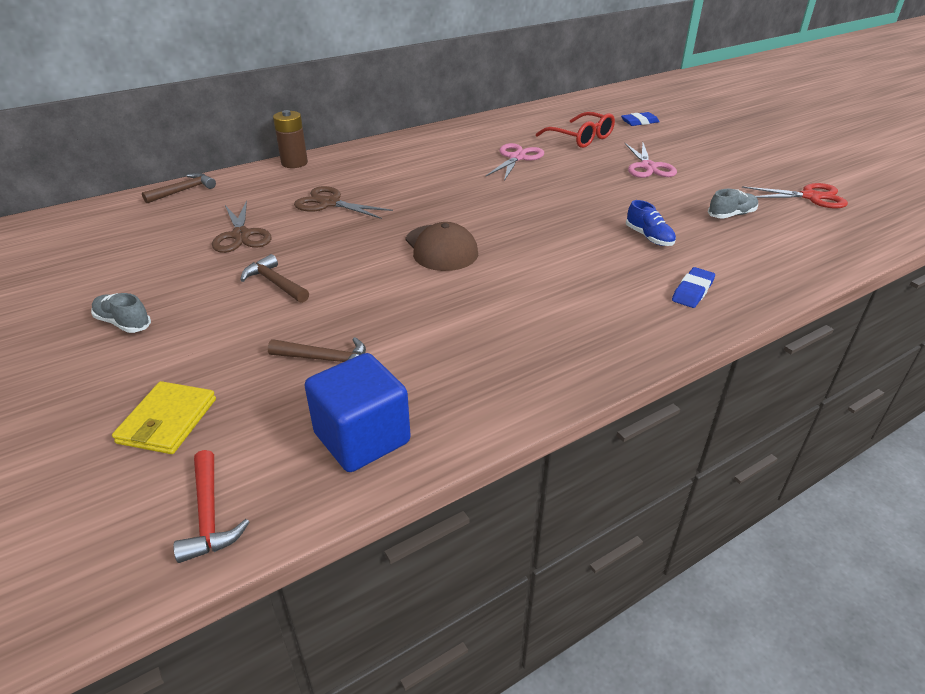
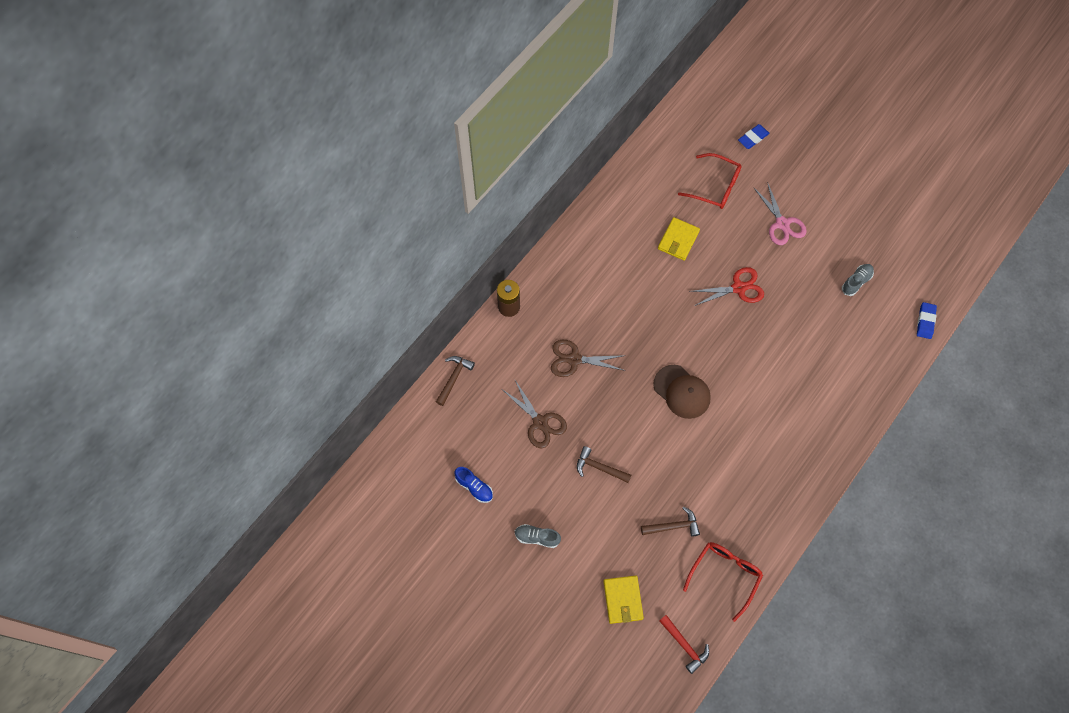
camera: 20 degrees left, 30 degrees up
(362, 438) = (725, 575): blue cube -> red glasses
(517, 158) = (678, 240): pink scissors -> yellow wallet
(649, 237) = (810, 332): blue shoe -> blue shoe (474, 487)
(692, 291) = (851, 388): blue eraser -> blue eraser (925, 321)
(810, 197) = (905, 236): red scissors -> red scissors (739, 288)

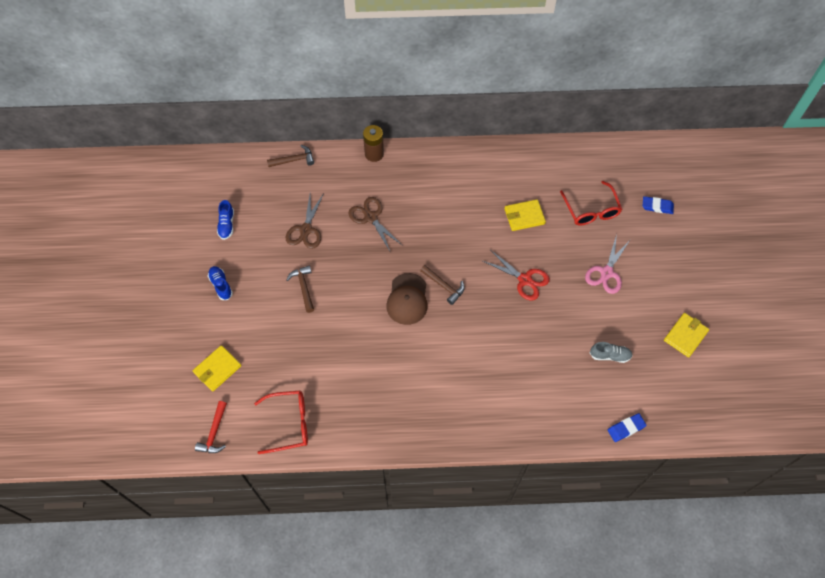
camera: 50 degrees right, 5 degrees down
(537, 537) = (221, 285): grey shoe -> blue shoe
(673, 526) = (299, 364): brown hammer -> brown hammer (444, 286)
(881, 216) = (685, 335): none -> yellow wallet

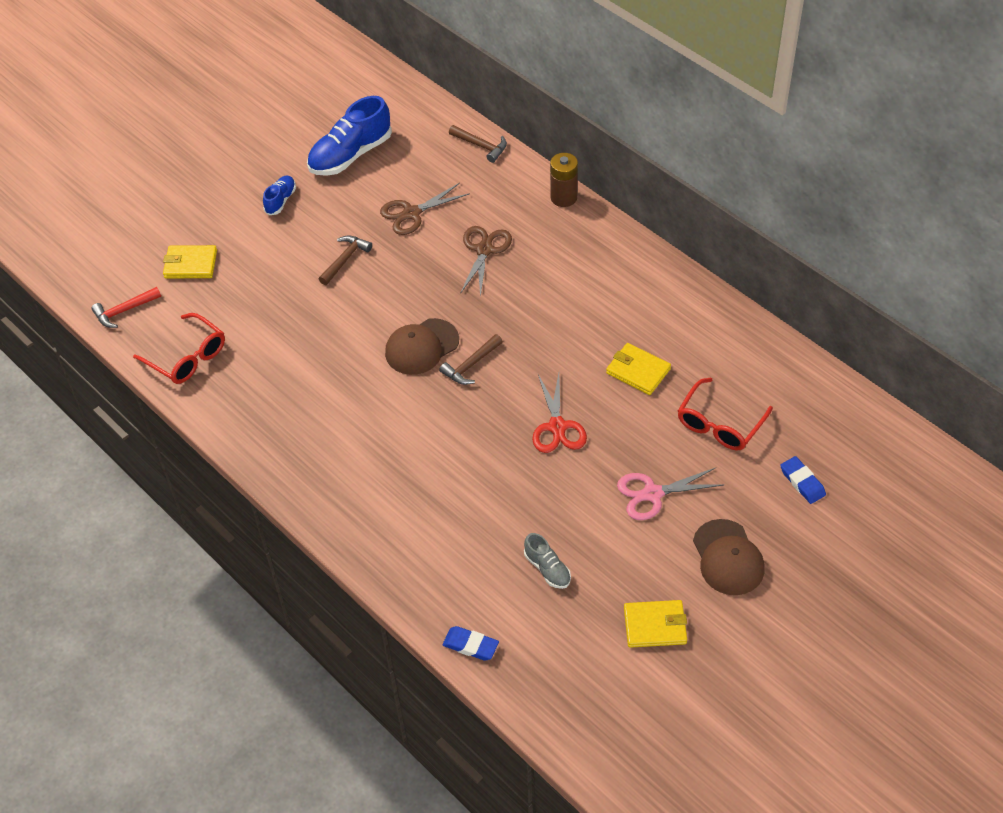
camera: 50 degrees right, 10 degrees down
(226, 225) = (350, 155): blue shoe -> blue shoe, size x1.97
(444, 286) = (470, 365): brown hammer -> brown hammer turned 45 degrees clockwise
(673, 273) = (728, 558): none -> brown cap

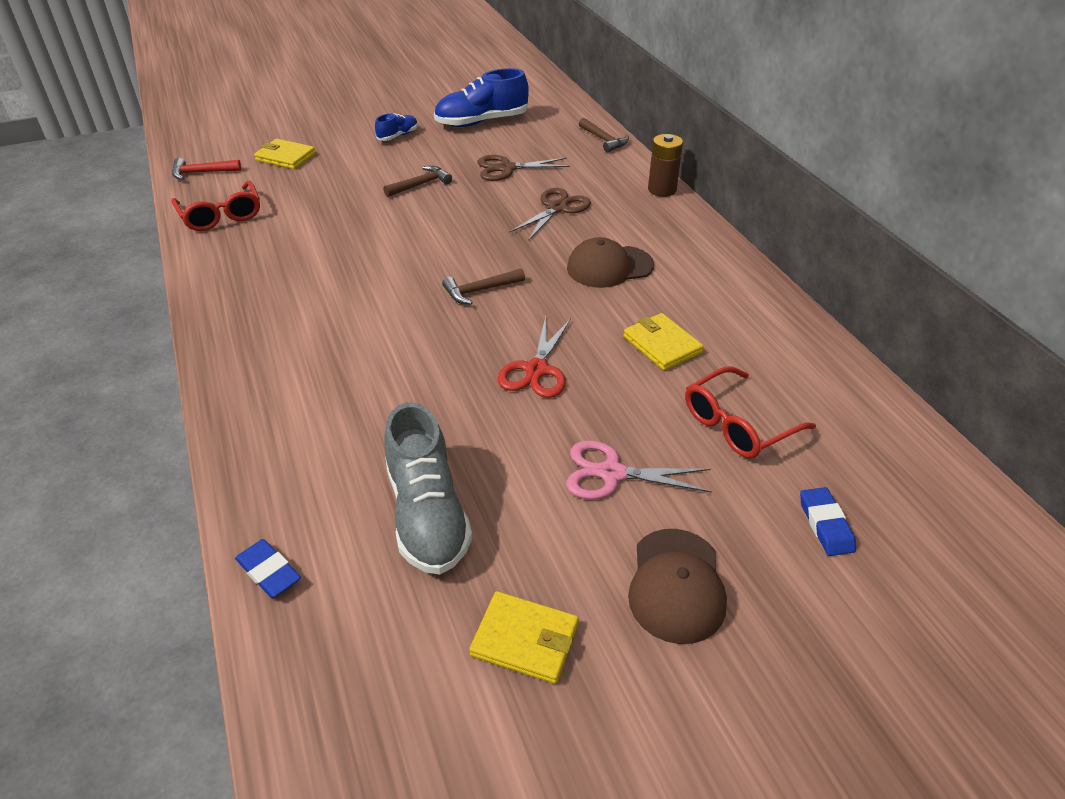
camera: 20 degrees right, 10 degrees down
(421, 347) = (441, 263): brown cap -> brown cap (609, 267)
(547, 569) = (427, 514): grey shoe -> grey shoe, size x1.97

